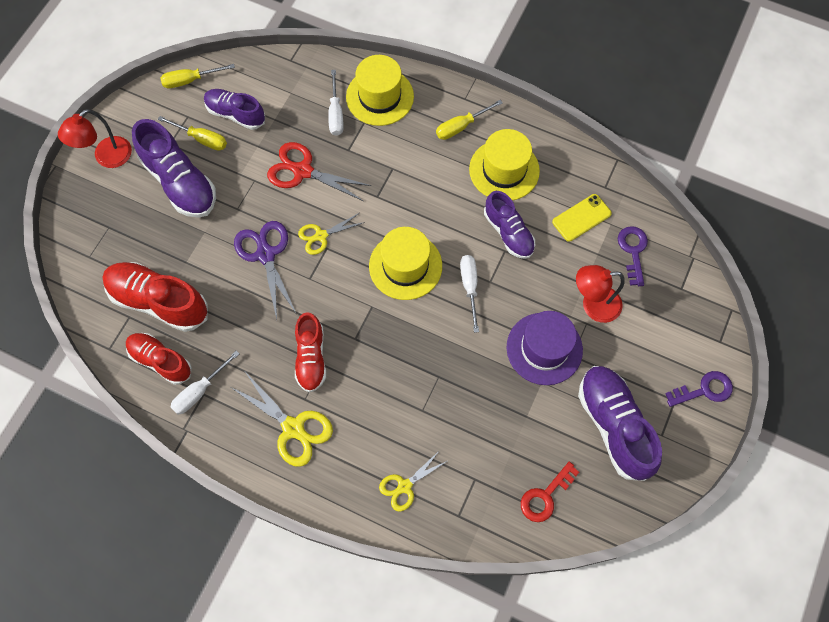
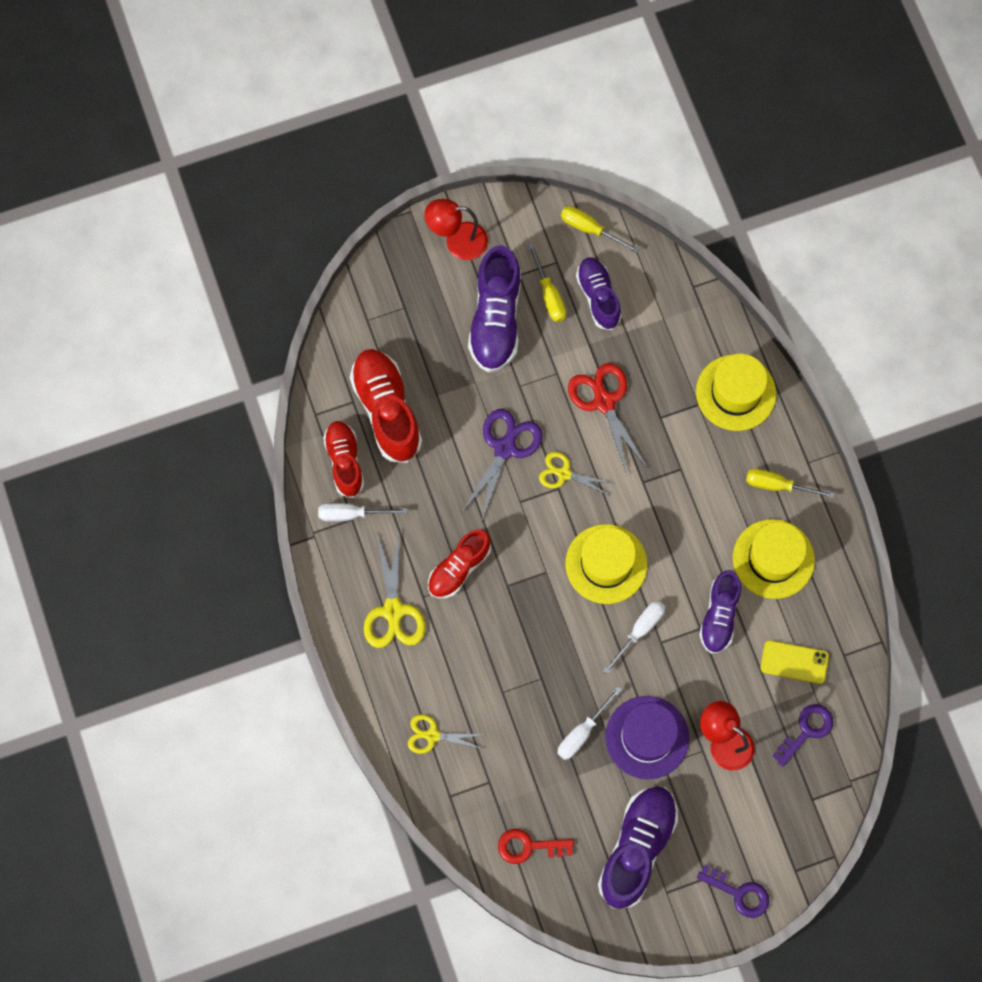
camera: 45 degrees right, 5 degrees up
(336, 114) = (682, 374): white screwdriver -> white screwdriver (582, 732)

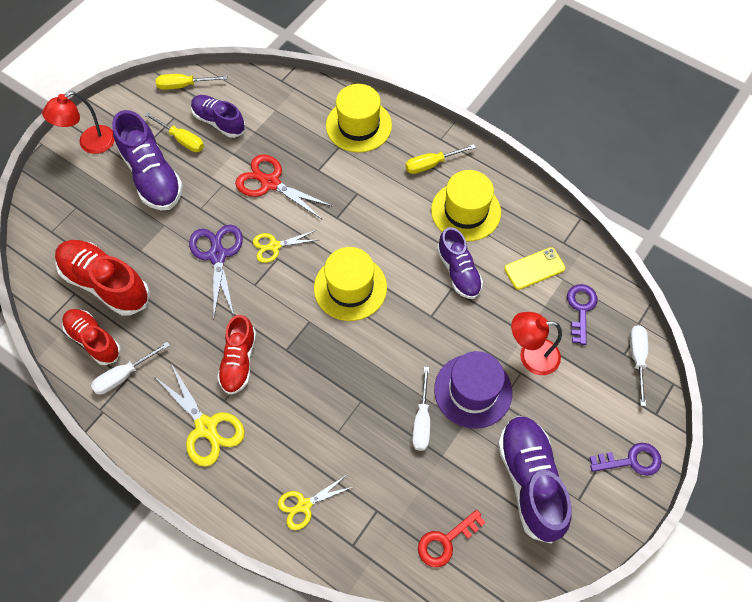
camera: 35 degrees left, 10 degrees down
(639, 631) = (409, 318): white screwdriver -> white screwdriver (637, 358)

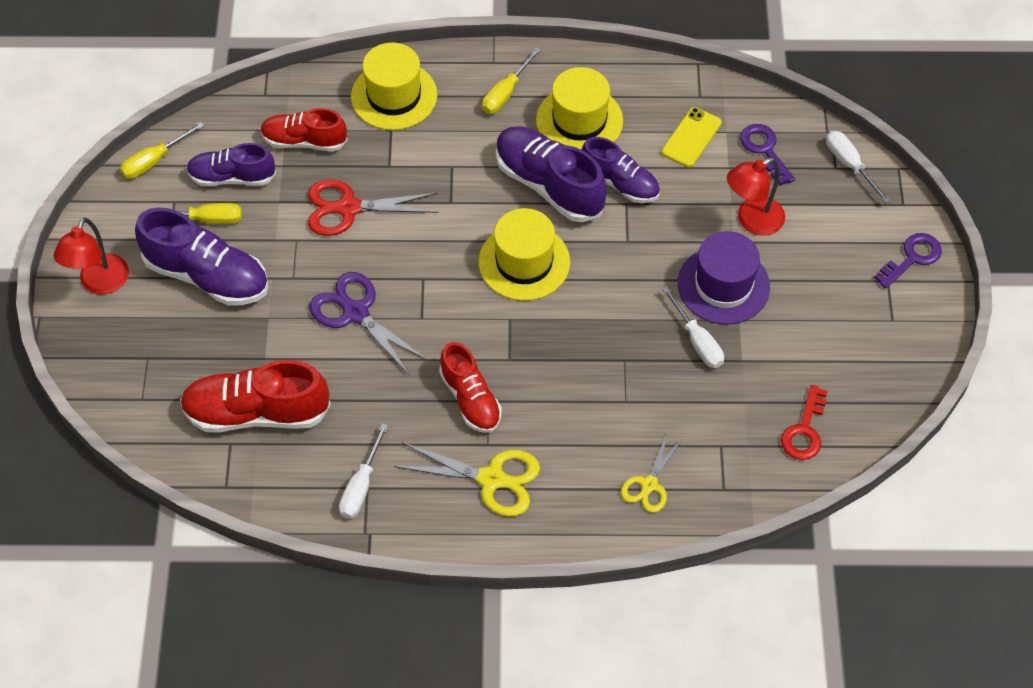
camera: 35 degrees left, 5 degrees down
(94, 340) = (296, 474): red shoe -> red shoe (304, 141)
(274, 246) = (409, 268): yellow scissors -> none
(530, 481) = (838, 331): purple shoe -> purple shoe (549, 185)

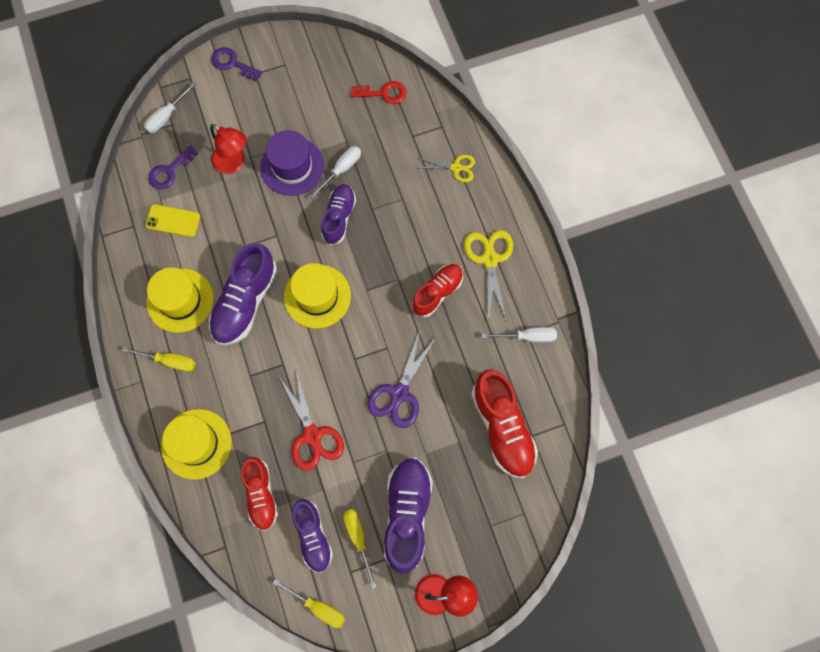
camera: 110 degrees left, 15 degrees up
(620, 183) = (228, 255): purple shoe -> purple shoe (339, 217)

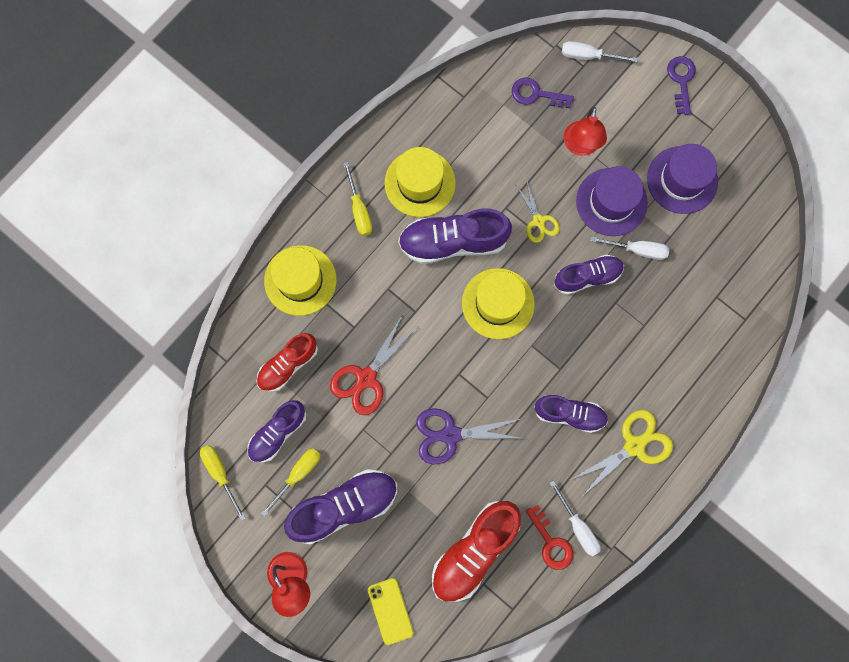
camera: 60 degrees right, 5 degrees up
(173, 221) = (490, 128): yellow phone -> yellow phone (390, 611)
(308, 107) = (682, 180): none -> purple hat
(318, 607) = (220, 474): yellow screwdriver -> yellow screwdriver turned 150 degrees clockwise
(383, 93) = (744, 242): red key -> red key (551, 542)
(437, 293) = (569, 414): red shoe -> purple shoe
(456, 168) = (710, 358): yellow scissors -> yellow scissors (538, 221)

